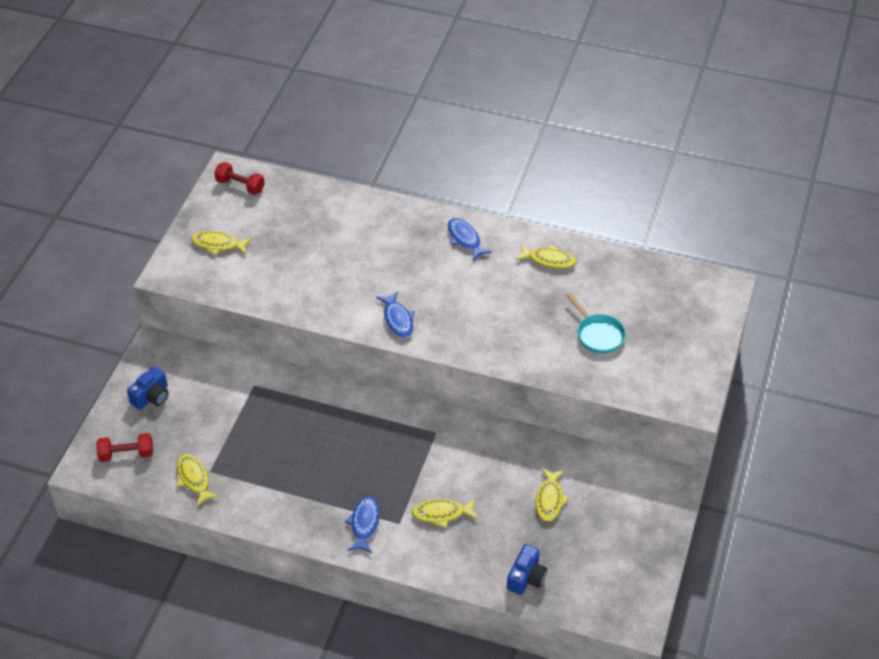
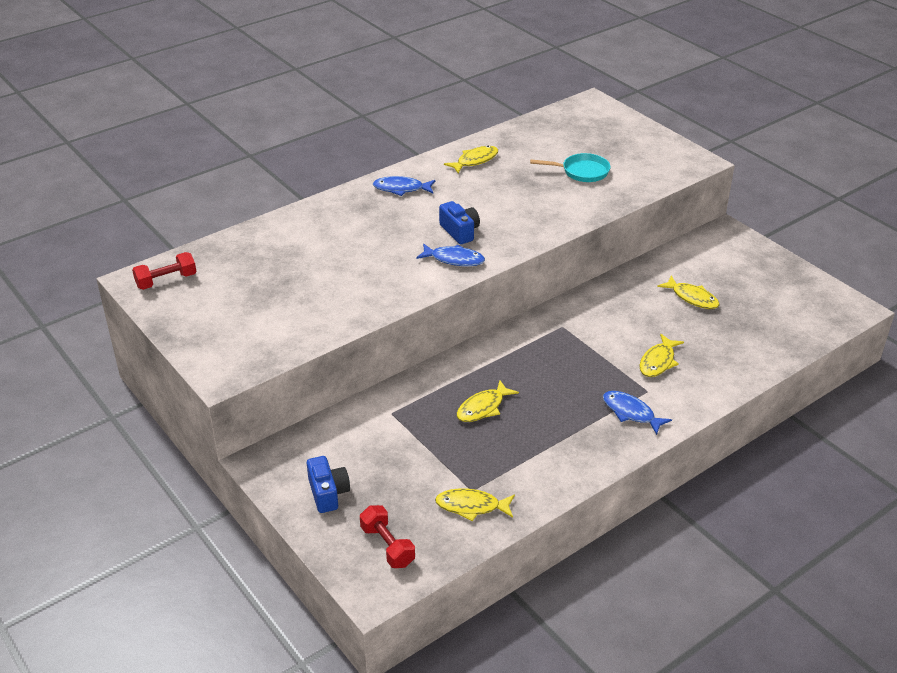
camera: 55 degrees left, 10 degrees down
(126, 454) = (387, 546): red dumbbell -> red dumbbell turned 60 degrees counterclockwise
(218, 245) = (227, 325): yellow fish -> yellow fish (483, 408)
(526, 577) = (766, 345): blue camera -> blue camera (460, 231)

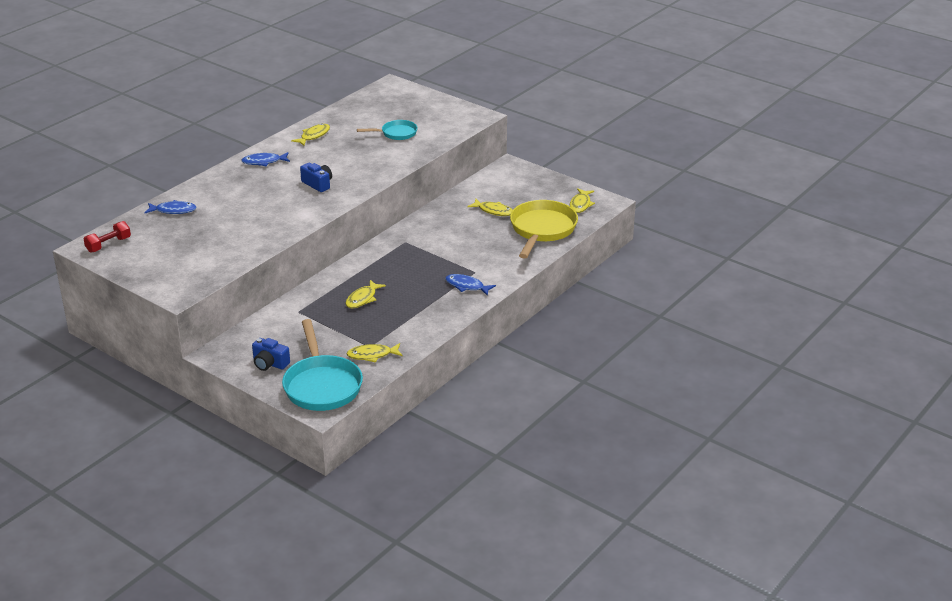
camera: 15 degrees left, 5 degrees down
(328, 493) = (269, 363): blue camera -> blue camera turned 150 degrees clockwise
(387, 546) = (322, 385): red dumbbell -> turquoise pan
(454, 259) = (319, 202): blue fish -> blue fish (173, 210)
(658, 362) = (478, 253): yellow fish -> yellow fish (580, 204)
(754, 338) = (542, 230): none -> yellow pan

